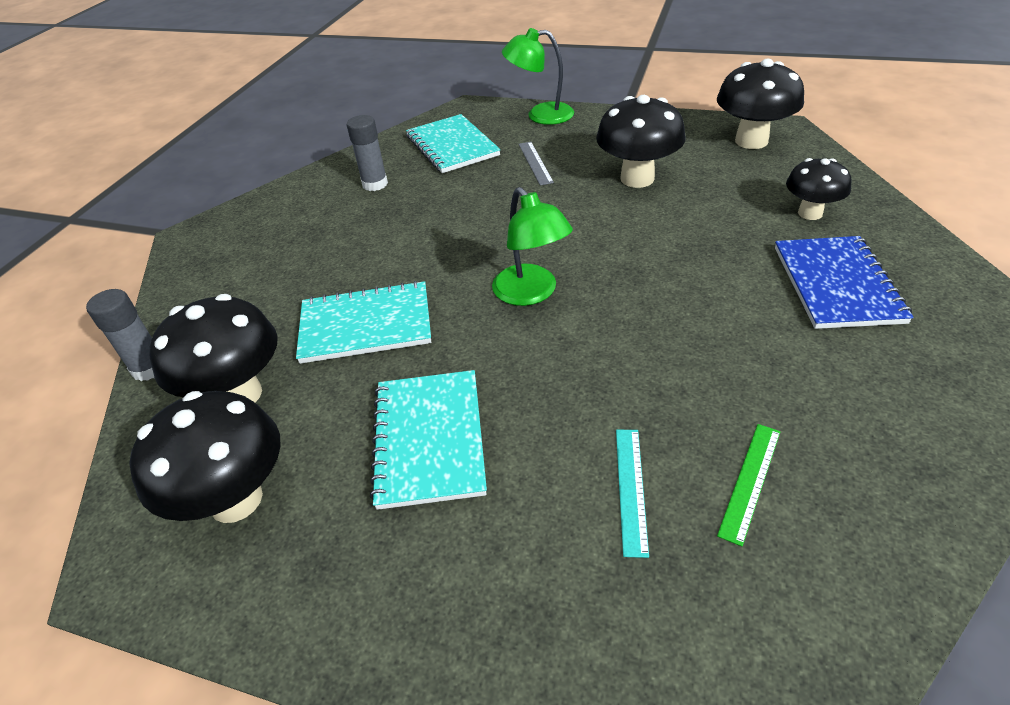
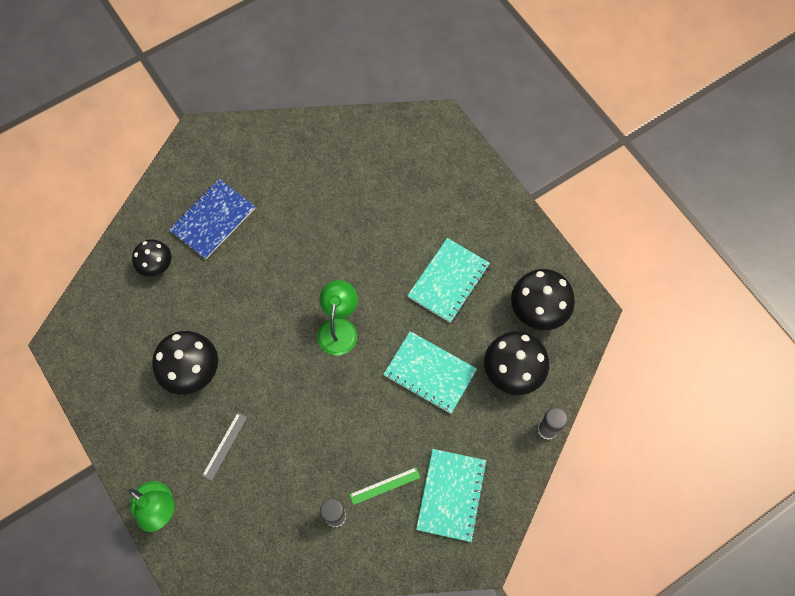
camera: 145 degrees left, 25 degrees up
(452, 146) = (251, 522): turquoise notebook -> turquoise notebook (451, 495)
(631, 489) = (397, 205): turquoise ruler -> none
(750, 481) = (357, 177): green ruler -> green ruler (384, 486)
(751, 141) = (92, 347): black mushroom -> none

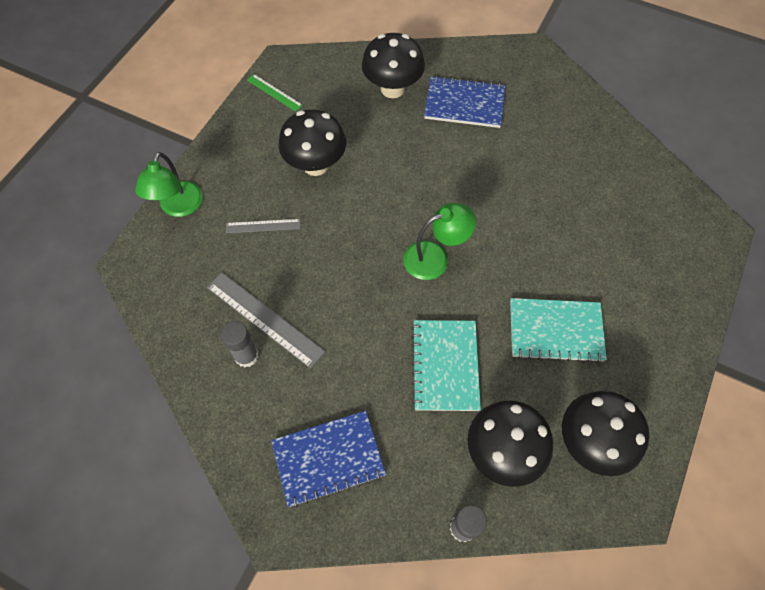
camera: 60 degrees right, 5 degrees down
(157, 266) = (392, 89): black mushroom -> black mushroom, size x1.58
(311, 486) = (264, 319): none -> grey ruler
(384, 486) = (302, 386): green ruler -> green ruler (274, 92)
(451, 495) = (328, 458): turquoise notebook -> blue notebook

